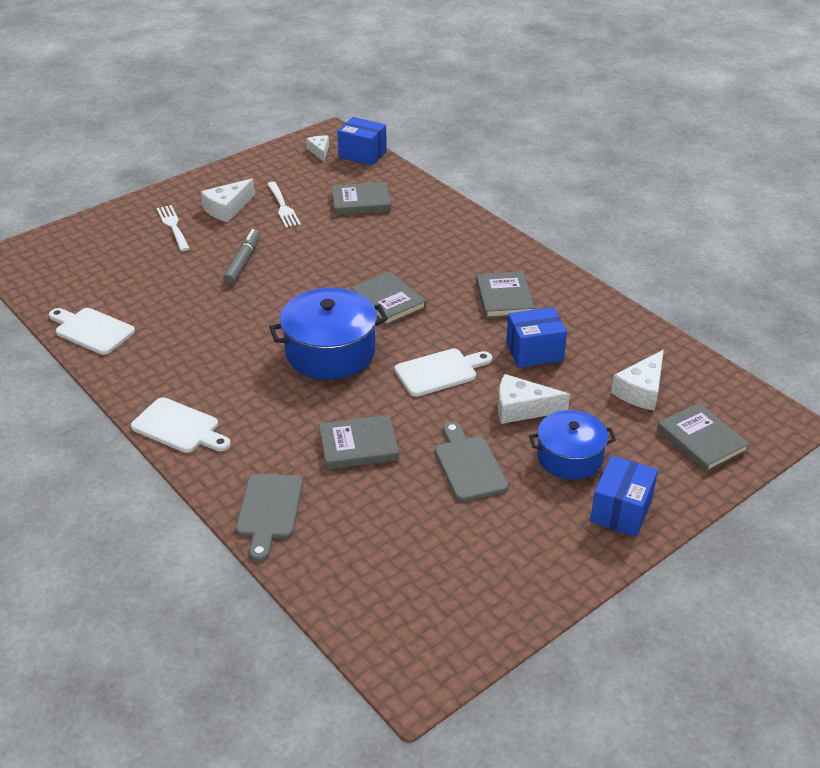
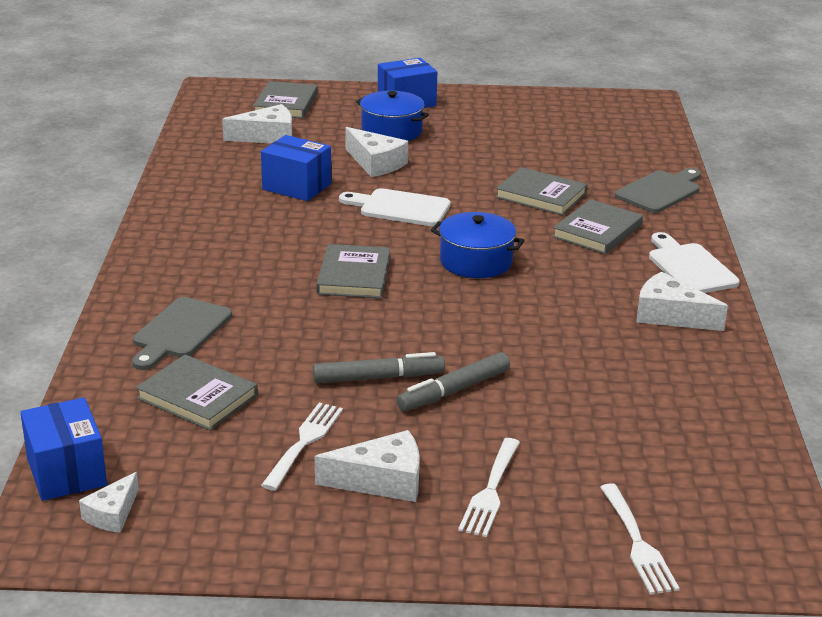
camera: 140 degrees left, 10 degrees down
(85, 236) = (637, 543): none -> white fork
(91, 330) = (720, 394): white cutting board -> none
(161, 374) = (670, 315): none -> white cheese
(289, 250) = (378, 378): none -> grey marker
(330, 352) = (476, 261): blue pot -> blue pot, size x0.66
(468, 465) = (471, 155): grey cutting board -> grey cutting board (180, 331)
(504, 298) = (242, 230): grey book -> grey book (597, 231)

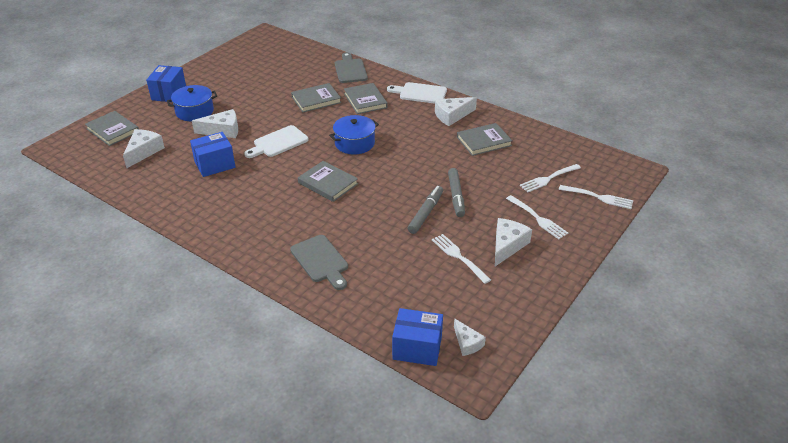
camera: 55 degrees left, 10 degrees up
(197, 397) = (389, 277): grey book -> grey book (484, 141)
(620, 468) = (548, 179): none -> white fork

